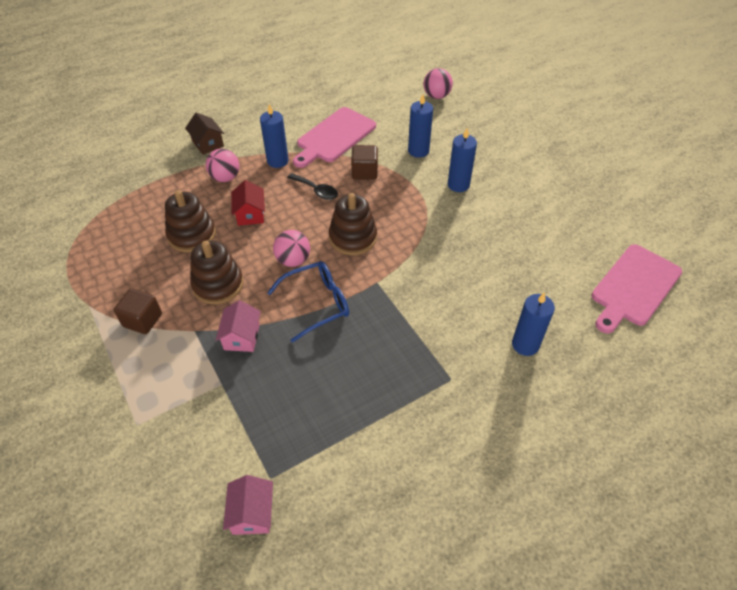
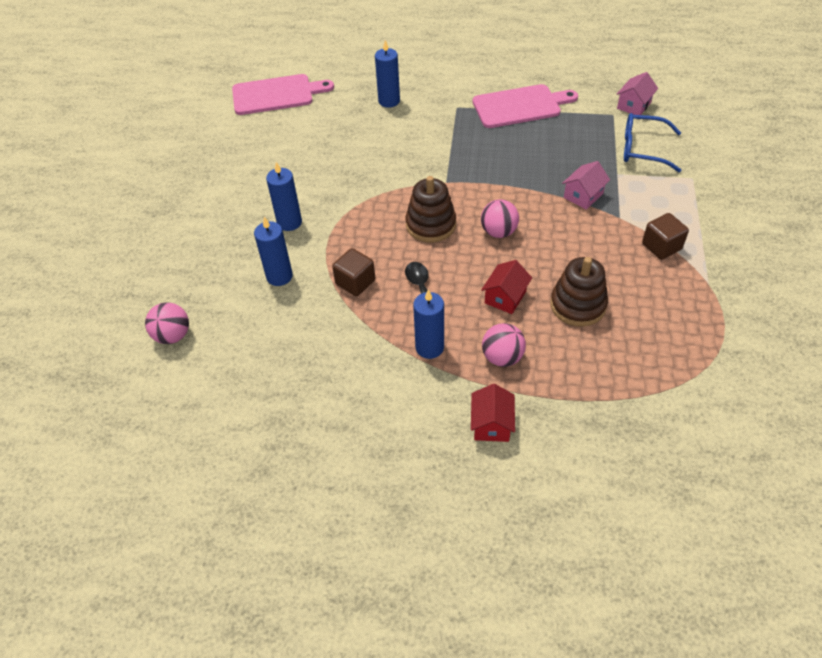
camera: 140 degrees left, 0 degrees up
(207, 143) = (491, 424): brown house -> red house
(218, 284) = (579, 244): brown stacking toy -> none
(317, 303) = (506, 190): blue glasses -> blue glasses (643, 149)
(334, 137) = (341, 344): pink cutting board -> pink cutting board (520, 106)

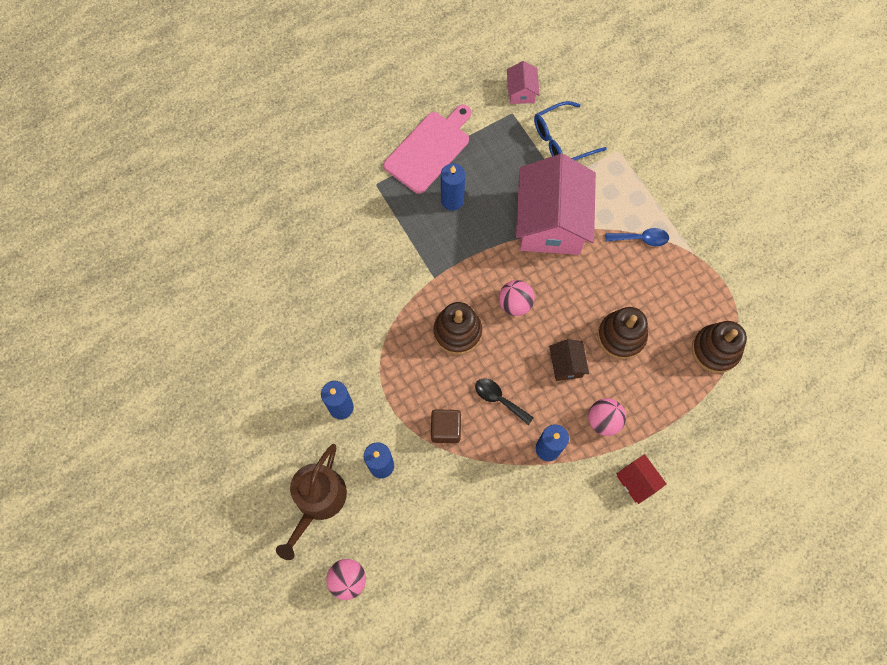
camera: 40 degrees left, 20 degrees up
(208, 270) = (317, 501): none -> brown watering can
(276, 94) = (196, 270): pink cutting board -> none
(389, 101) = (309, 214): blue candle -> blue candle (452, 200)
(505, 297) = (566, 364): red house -> brown house
(583, 195) = (551, 222): pink house -> pink house, size x2.31
(661, 247) = (641, 239): brown cube -> blue spoon
(668, 367) = (715, 350): none -> brown stacking toy

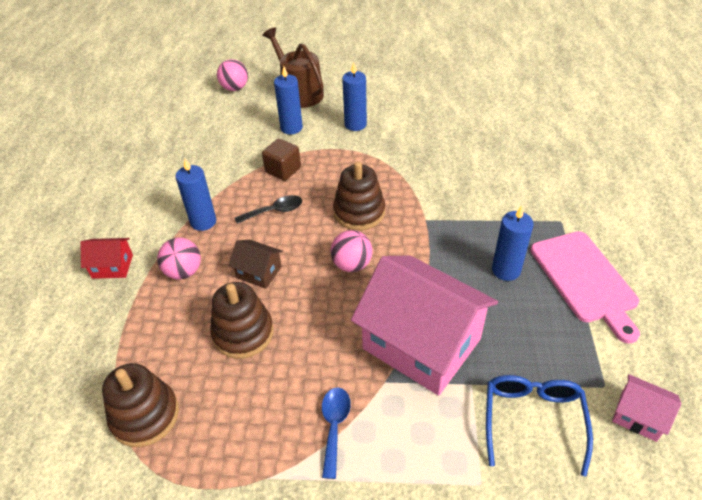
camera: 125 degrees right, 25 degrees down
(641, 239) = (334, 426): blue spoon -> blue spoon turned 150 degrees clockwise

